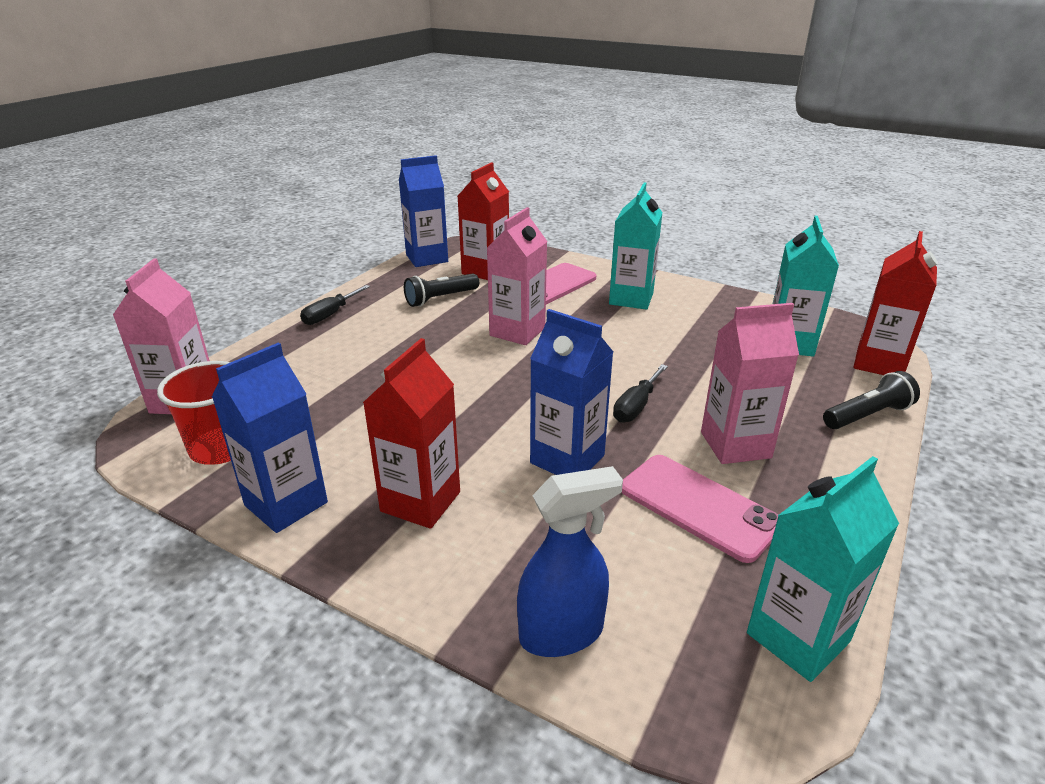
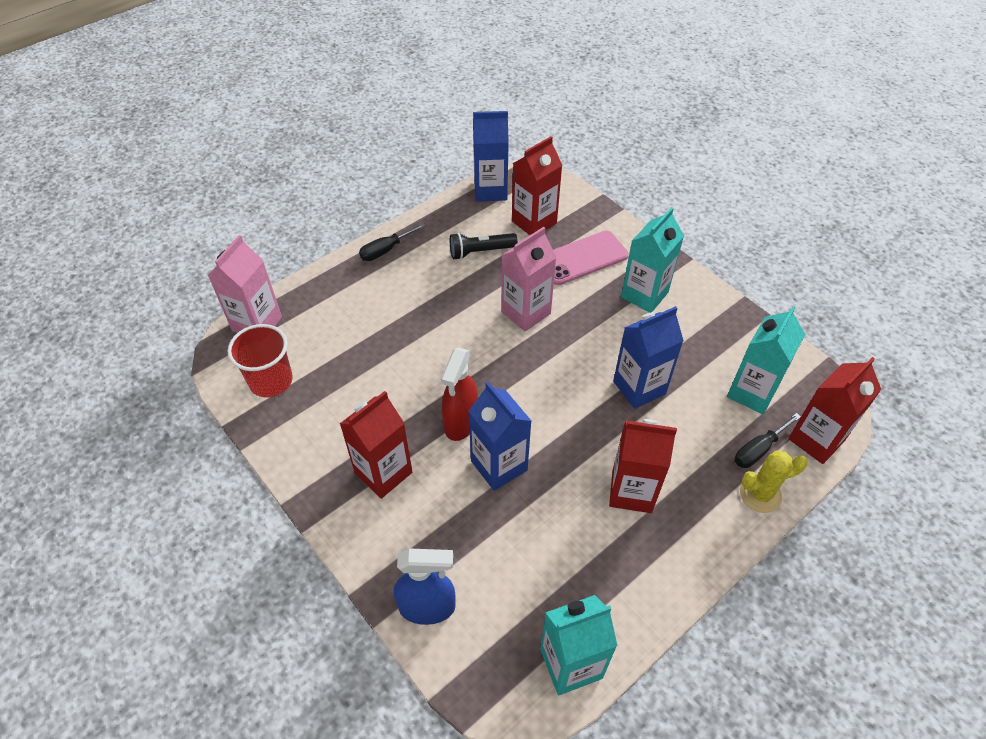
camera: 20 degrees right, 20 degrees up
(286, 504) = (298, 447): blue carton -> blue carton (639, 387)
(496, 432) = (461, 422): none -> red spray bottle
(636, 406) = (578, 427): black screwdriver -> black screwdriver (758, 450)
(699, 506) = (569, 539): pink phone -> none
(735, 445) = (631, 491): pink carton -> red carton
(867, 415) = (760, 494): black flashlight -> yellow cactus

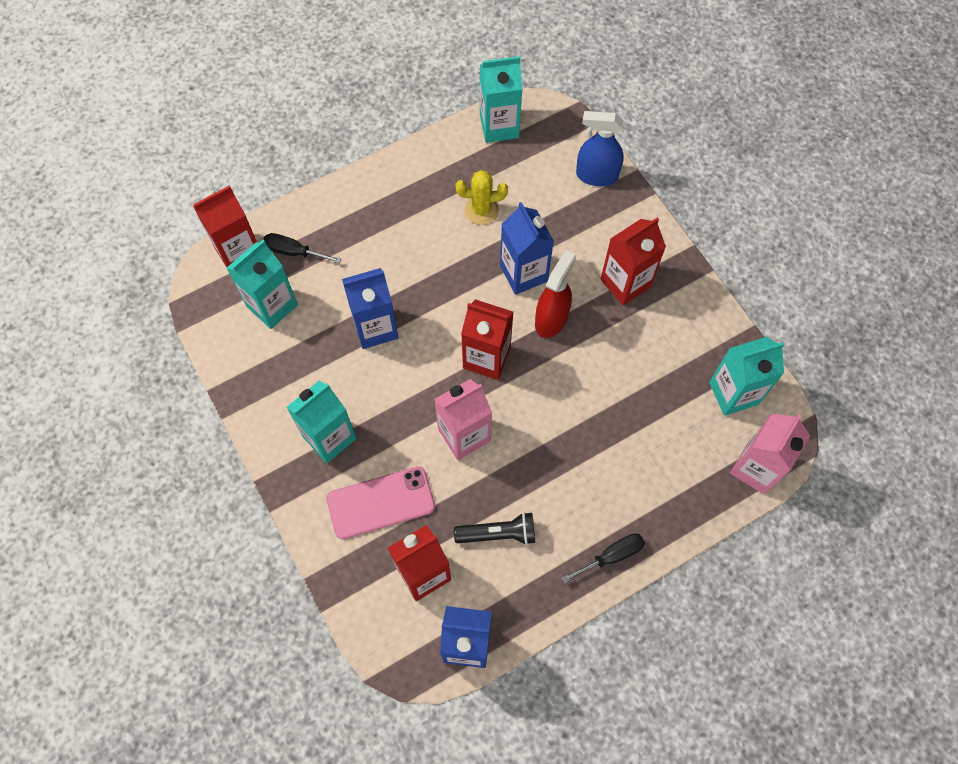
camera: 170 degrees left, 15 degrees up
(271, 381) = (733, 393): red cup -> turquoise carton
(631, 491) = (416, 234): red carton -> red carton (486, 358)
(758, 450) = (294, 252): black screwdriver -> black screwdriver turned 135 degrees counterclockwise
(760, 494) = (311, 215): yellow cactus -> yellow cactus (481, 210)

